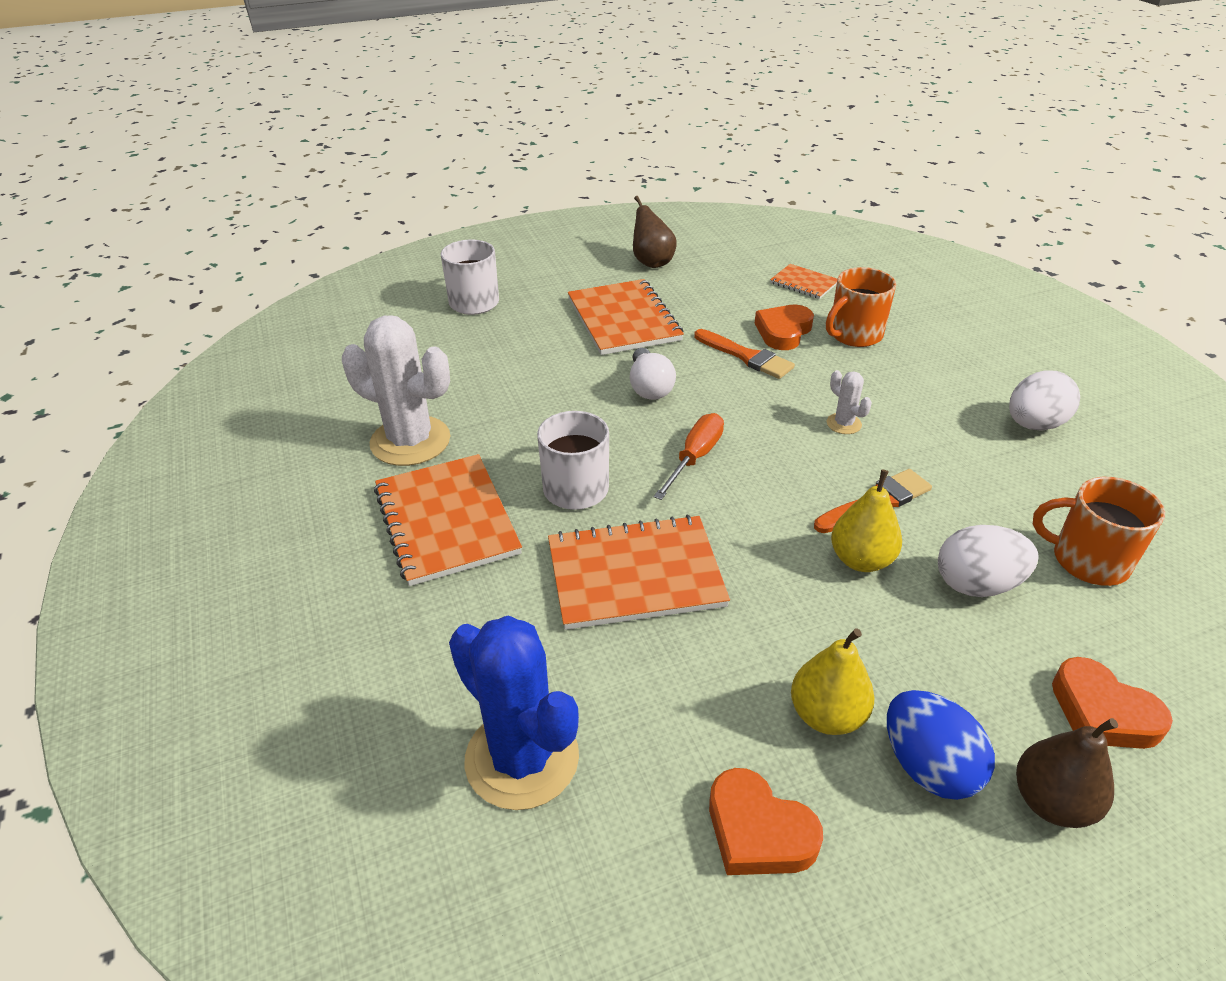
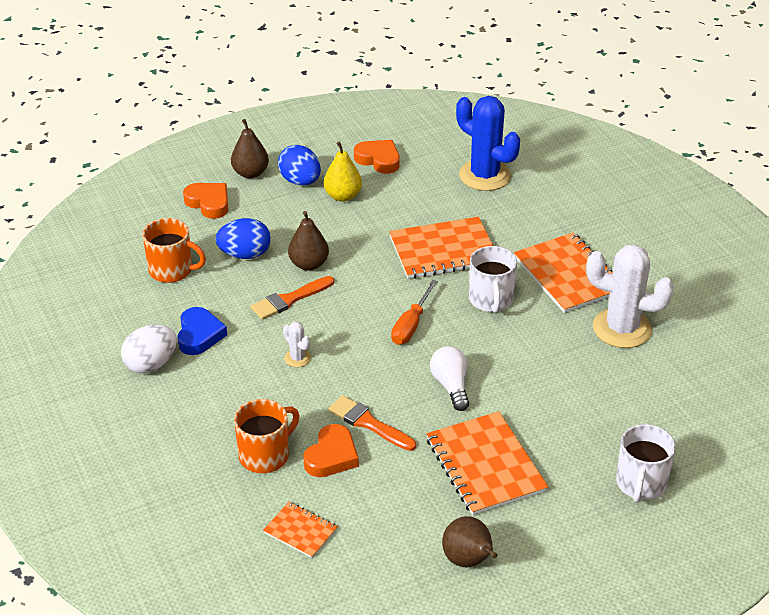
camera: 175 degrees right, 0 degrees up
(861, 560) = (309, 264): yellow pear -> brown pear
(976, 584) = (245, 254): white egg -> blue egg
(988, 458) = (199, 335): none -> blue heart

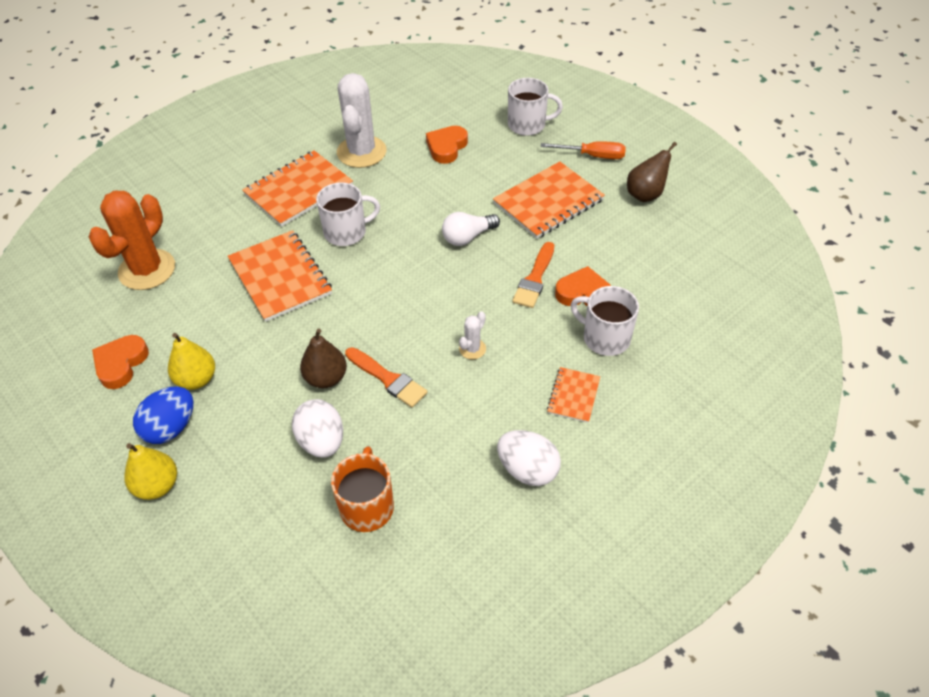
camera: 105 degrees left, 10 degrees up
(199, 335) = (467, 441): blue heart -> none
(209, 203) = (227, 512): orange heart -> orange heart (446, 147)
(245, 254) = (321, 441): blue egg -> white egg
(250, 173) = (157, 486): brown pear -> yellow pear
(265, 455) = (605, 338): orange mug -> white mug
(300, 531) = (673, 292): orange notebook -> orange notebook (573, 396)
(411, 325) = (398, 278): orange screwdriver -> orange screwdriver (592, 156)
(485, 175) = (147, 270): blue cactus -> orange cactus

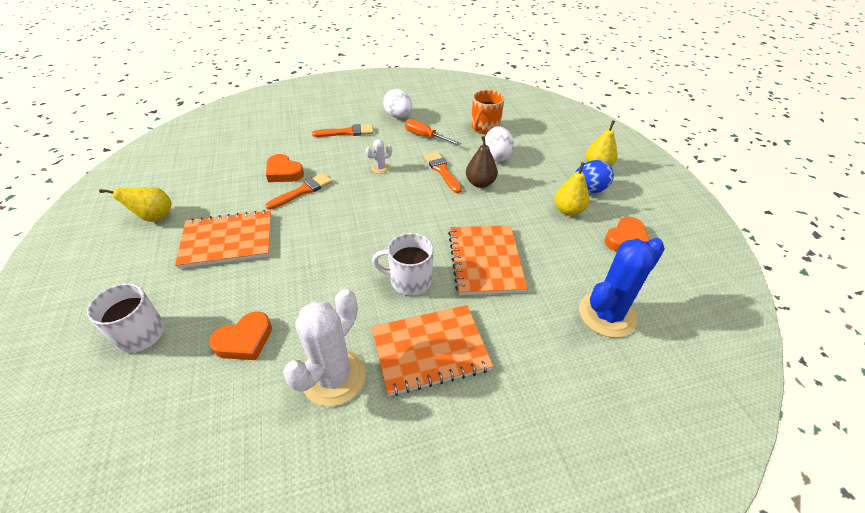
camera: 155 degrees left, 5 degrees down
(147, 270) = (607, 314): orange cactus -> blue cactus
(468, 237) = (317, 236): white light bulb -> none
(573, 396) = (347, 132): orange notebook -> orange brush
(592, 156) = (138, 268): orange screwdriver -> orange screwdriver (425, 137)
(605, 338) = (301, 148): white mug -> none
(645, 194) = (154, 217): brown pear -> yellow pear

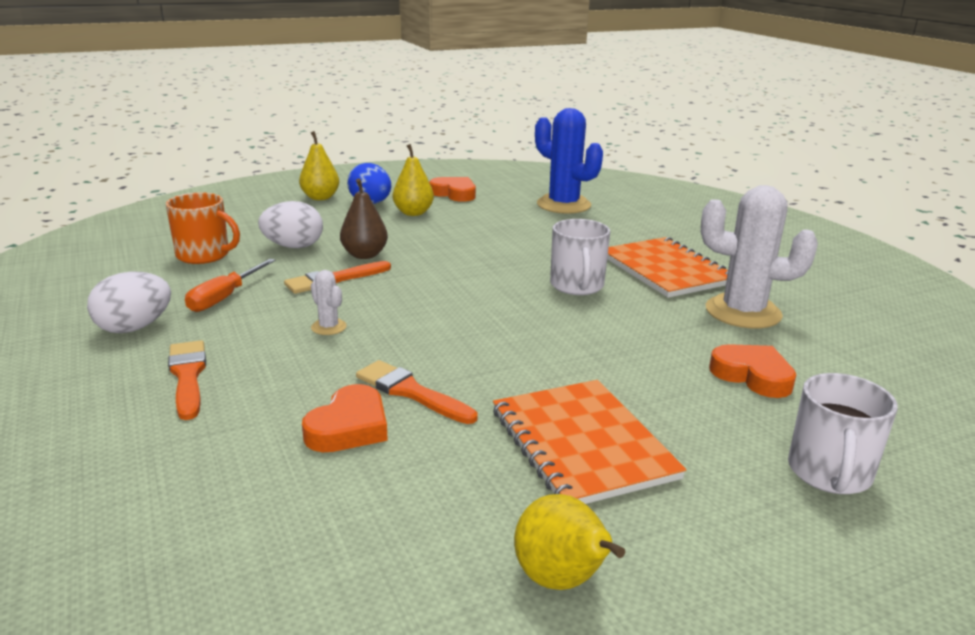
camera: 100 degrees left, 20 degrees down
(485, 260) = (520, 249): orange notebook -> none

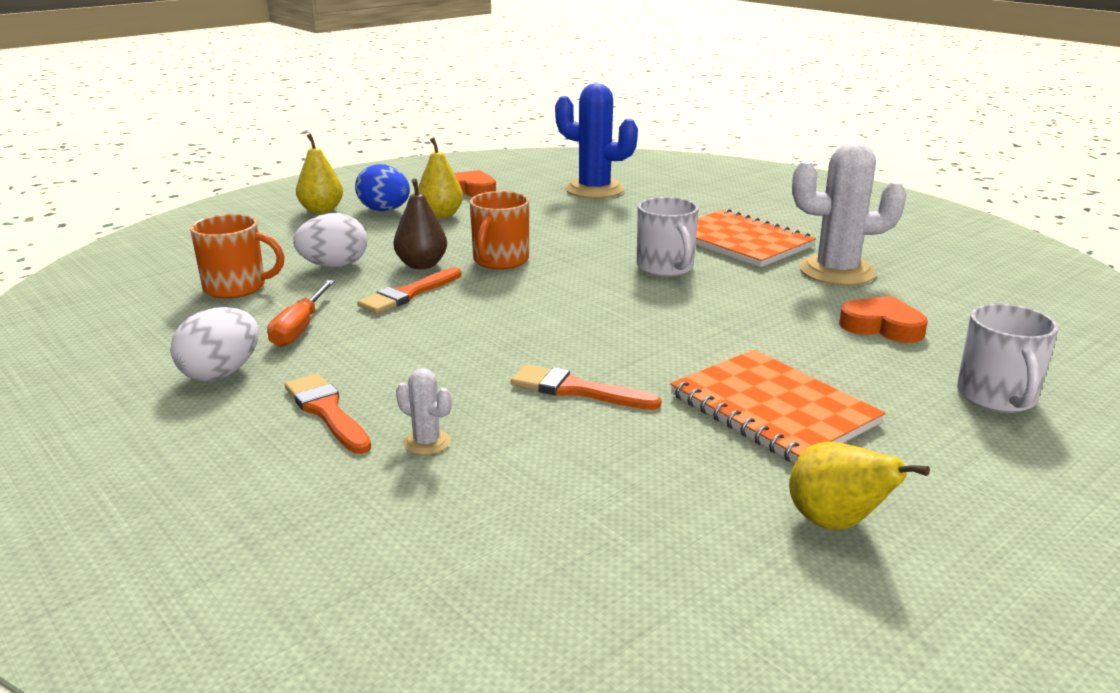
camera: 15 degrees left, 0 degrees up
(328, 327) = (441, 342): white cactus -> white cactus (427, 442)
(349, 427) = (540, 432): orange heart -> none
(433, 260) = (500, 260): none -> orange mug

